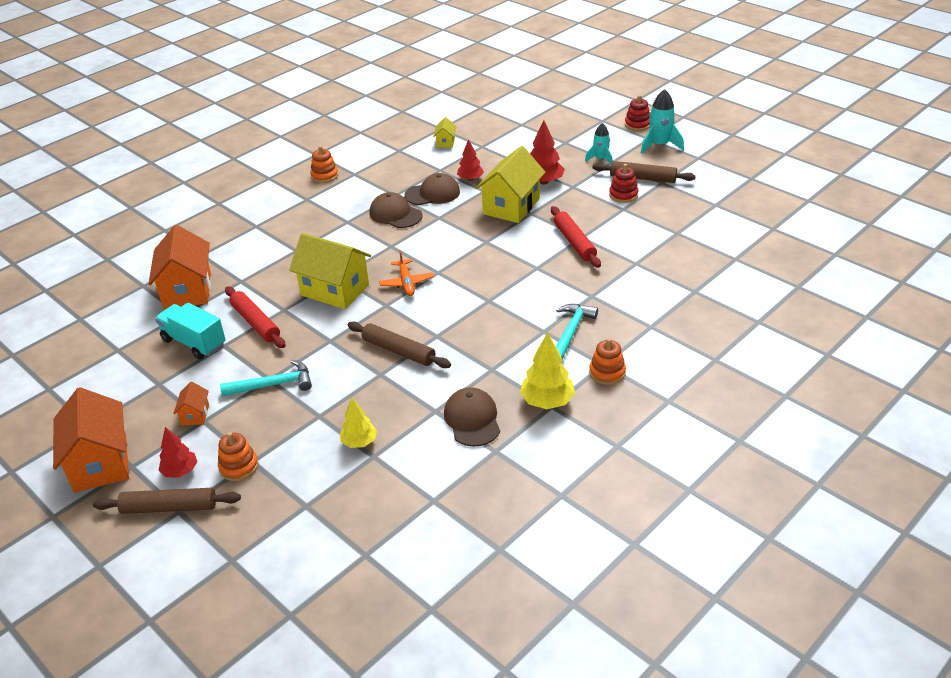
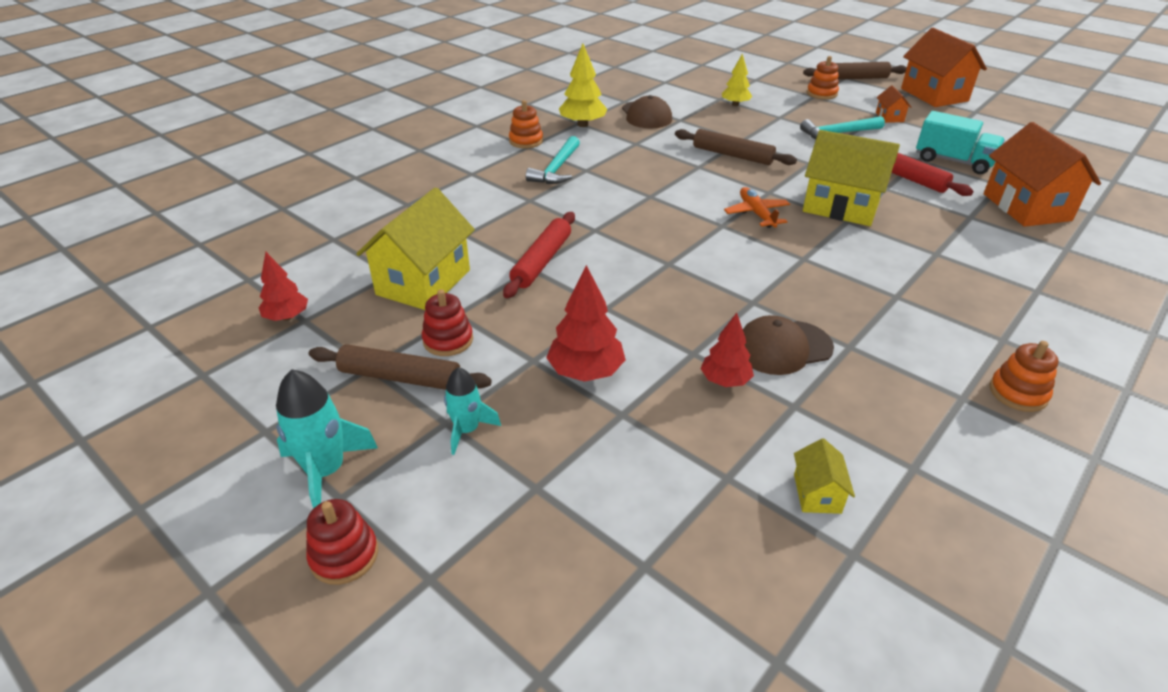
camera: 175 degrees right, 0 degrees up
(180, 471) = (865, 92): red tree -> red tree (287, 317)
(395, 214) = (826, 308): brown cap -> none
(511, 206) = (639, 320): yellow house -> yellow house (423, 282)
(574, 242) = (542, 261): red rolling pin -> red rolling pin turned 45 degrees clockwise

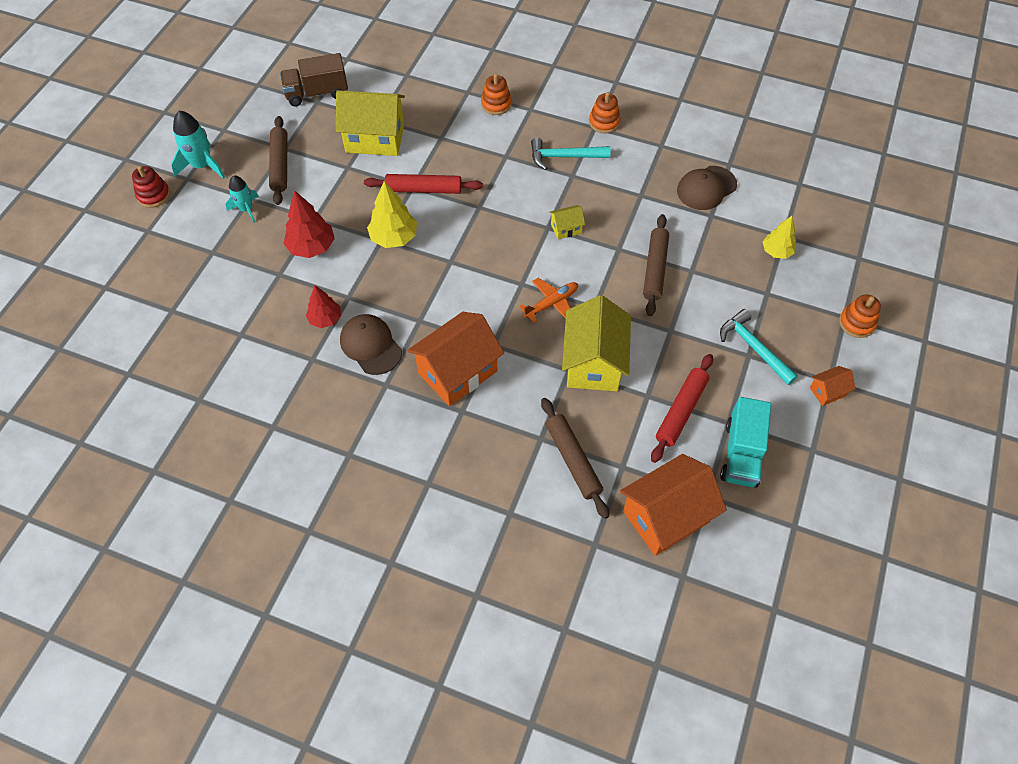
camera: 70 degrees right, 20 degrees up
(287, 317) = (317, 93): red tree -> brown truck
(448, 340) = (320, 173): red stacking toy -> none
(583, 124) = (658, 149): yellow tree -> yellow tree (394, 237)
(817, 493) = (239, 379): yellow house -> yellow house (566, 228)
(853, 78) = (927, 349): brown rolling pin -> brown rolling pin (573, 460)
(934, 95) = (927, 435): orange house -> orange house (457, 372)
(1018, 393) = (364, 489): orange stacking toy -> orange stacking toy (496, 104)

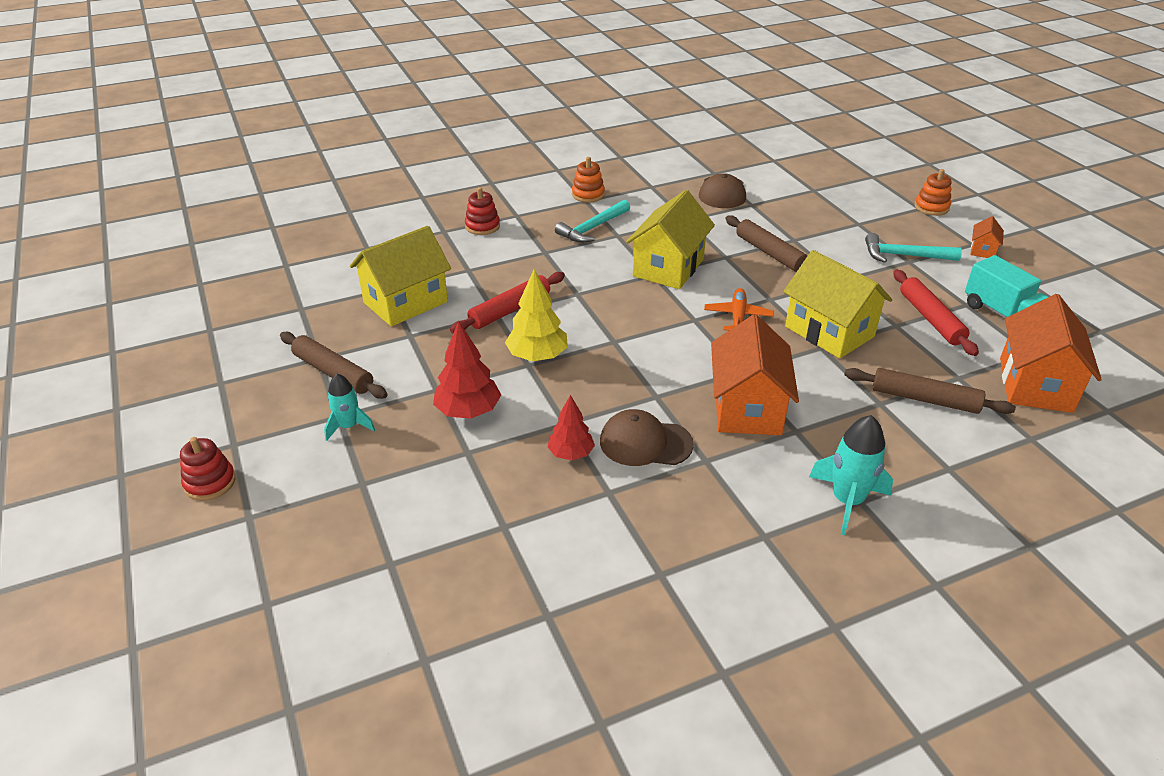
camera: 45 degrees left, 20 degrees down
(202, 166) = (238, 423): turquoise rocket -> turquoise rocket (847, 501)
(317, 93) = (291, 302): brown truck -> none
(496, 104) = (482, 226): orange stacking toy -> red stacking toy
(566, 228) = (668, 267): yellow house -> yellow house, size x2.20
(776, 251) = (824, 200): yellow tree -> none

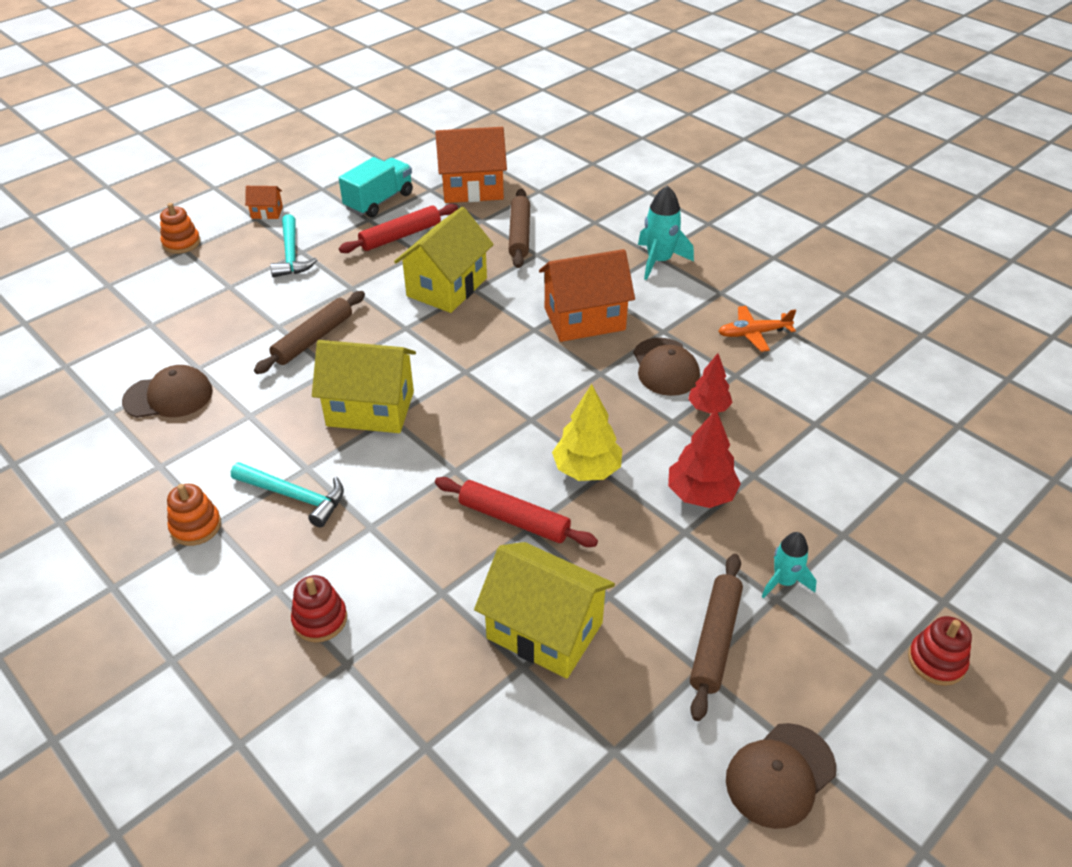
camera: 110 degrees left, 5 degrees up
(220, 367) = (780, 775): none -> brown cap
(738, 317) = (448, 344): orange plane -> orange plane (753, 333)

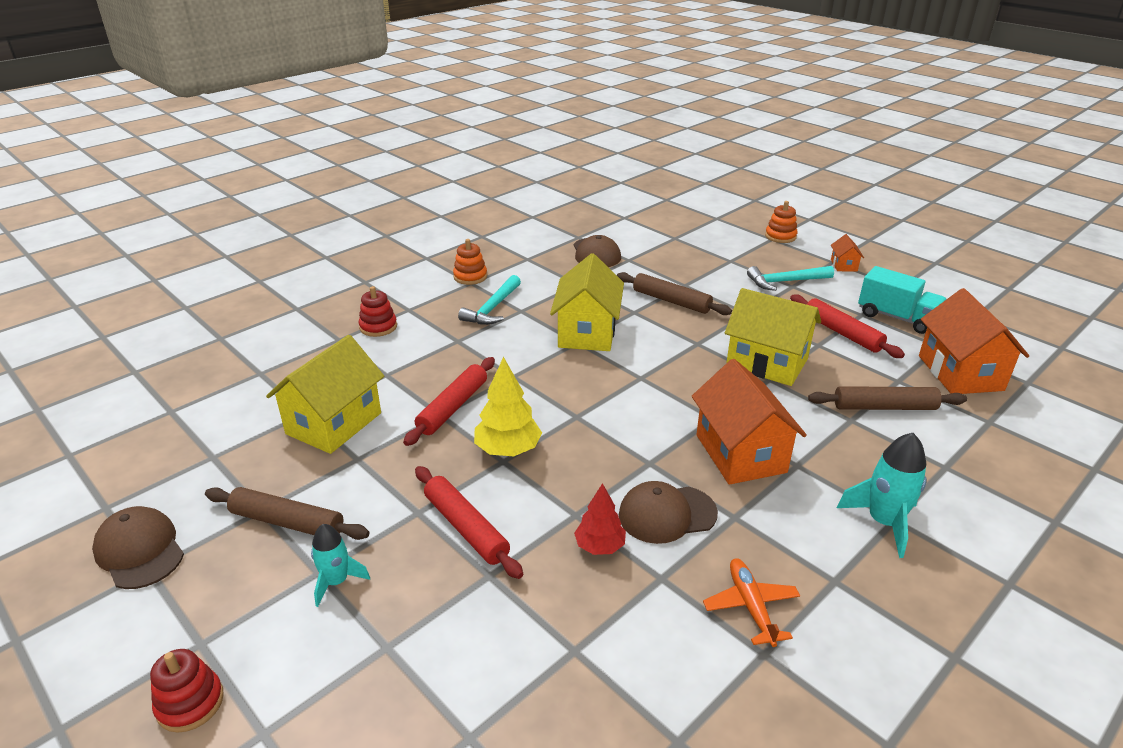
camera: 90 degrees right, 10 degrees down
(700, 494) = (466, 528): red tree -> red rolling pin

